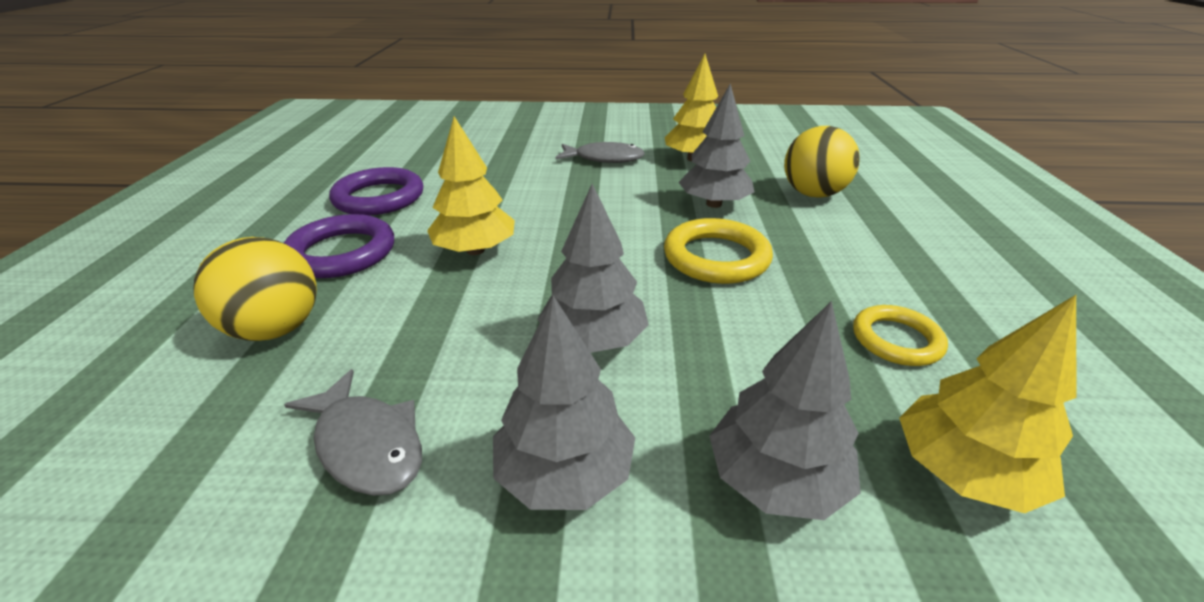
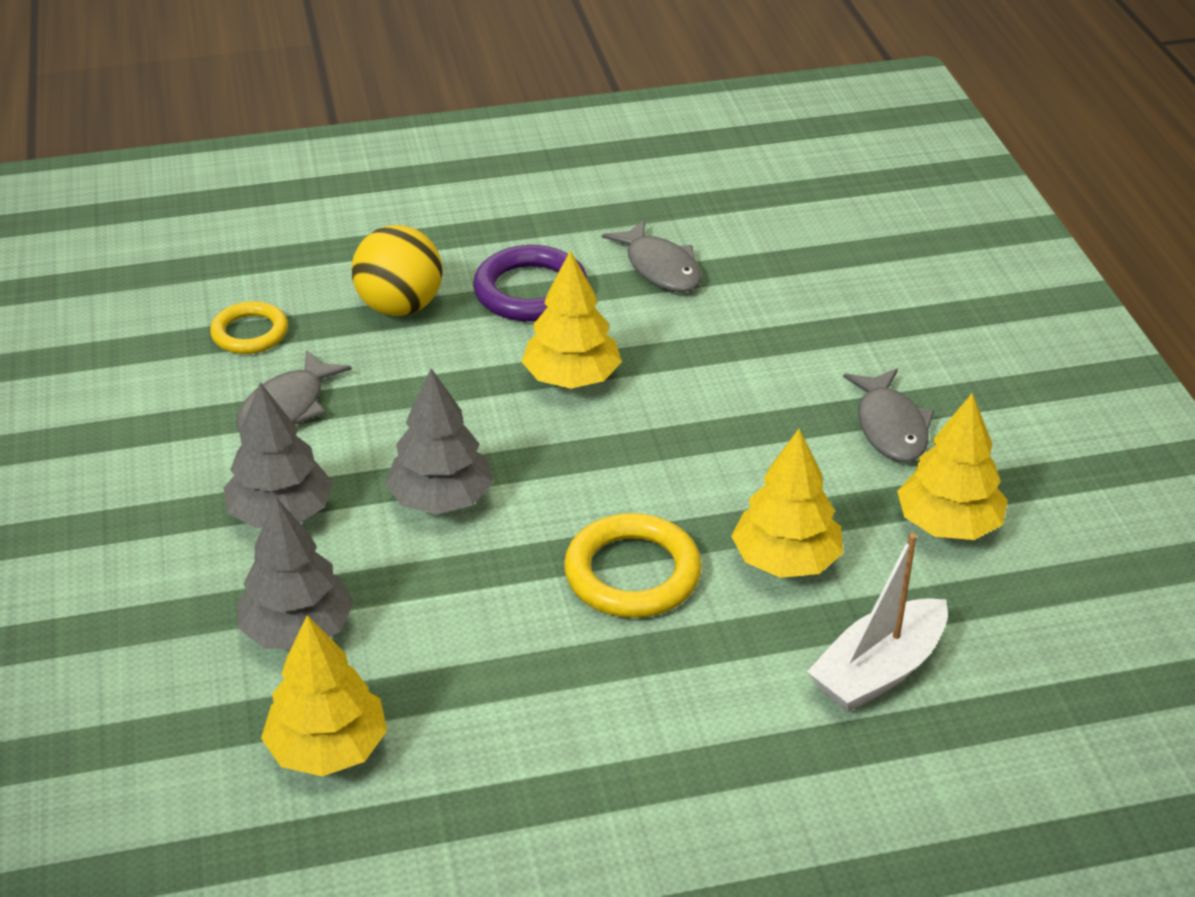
camera: 75 degrees right, 5 degrees up
(379, 198) = (660, 268): purple ring -> grey fish
(714, 204) = (785, 561): grey tree -> yellow tree
(813, 194) = (878, 671): yellow ball -> white boat
(896, 340) = (508, 727): yellow ring -> yellow ring (250, 333)

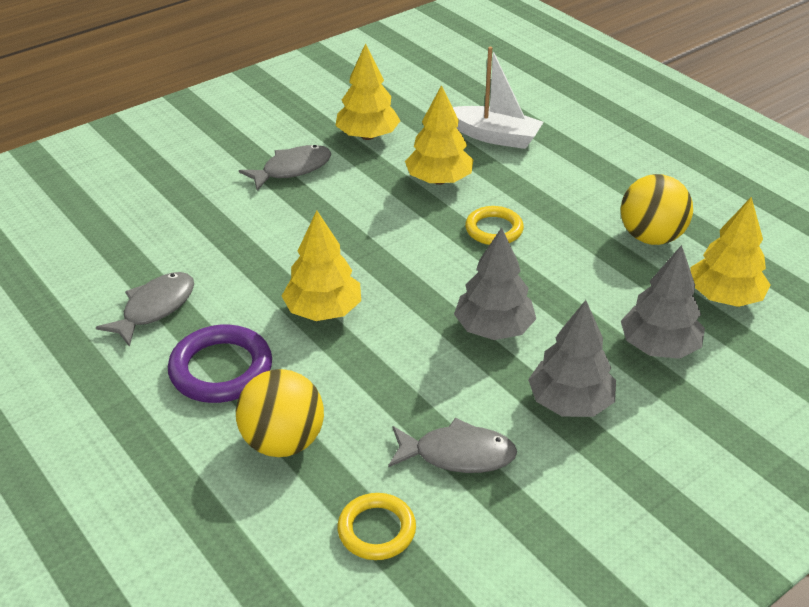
camera: 115 degrees left, 0 degrees up
(506, 736) = (651, 237): none -> yellow ball
(632, 573) = (494, 229): yellow ring -> yellow ring, size x0.66

